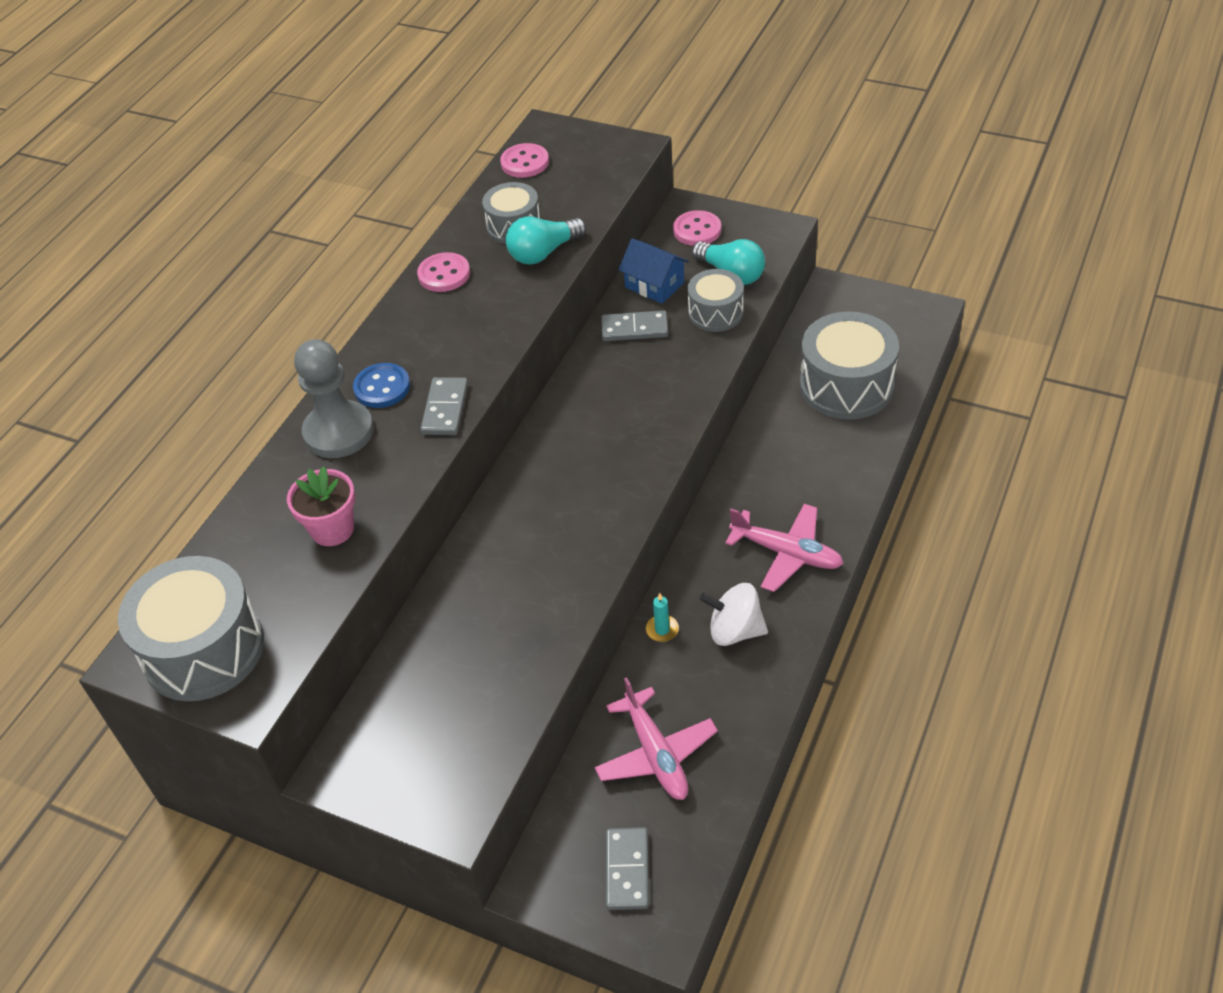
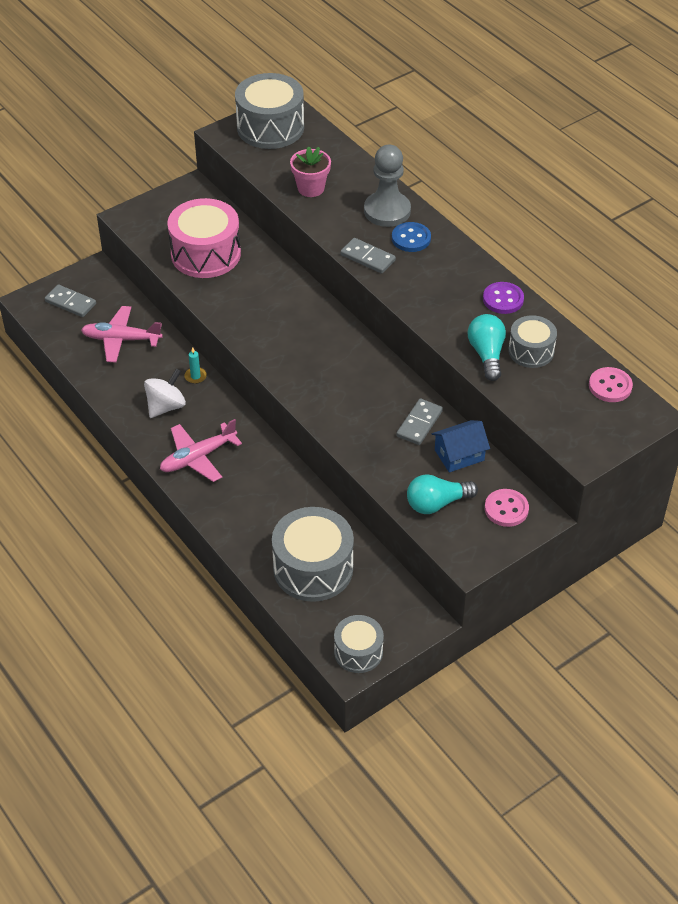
camera: 115 degrees right, 0 degrees up
(444, 274) = (503, 299): pink button -> purple button
(480, 664) = (206, 254): none -> pink drum
(715, 313) = (400, 474): grey drum -> grey drum (358, 652)

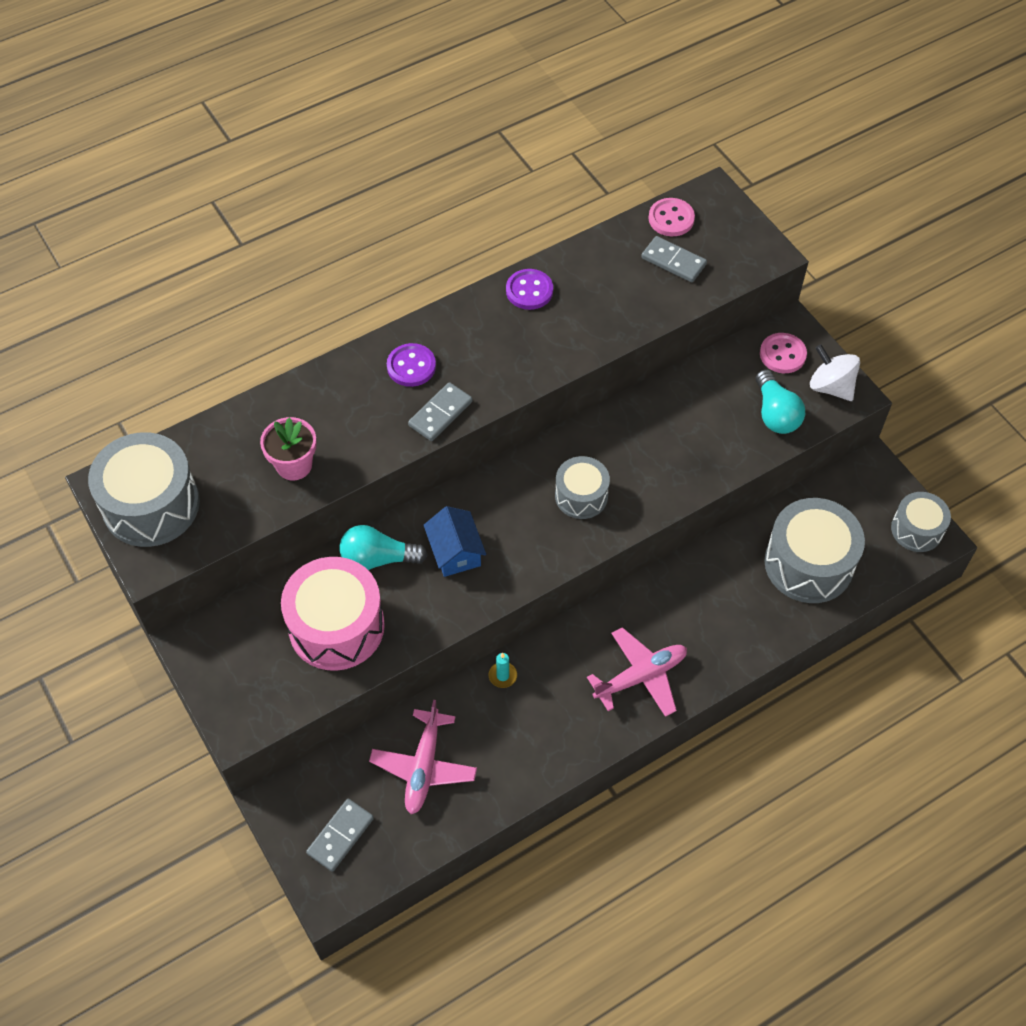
camera: 85 degrees left, 10 degrees up
(166, 406) = (552, 712): white spinning top -> white spinning top (831, 387)
(198, 457) = (641, 676): pink plane -> pink plane turned 90 degrees counterclockwise
(387, 211) = (355, 386): grey pawn -> none
(411, 238) = (411, 366): blue button -> purple button
(419, 424) = (659, 417): grey domino -> grey domino (673, 261)
(459, 455) = (706, 386): blue house -> blue house (455, 552)
(487, 354) = (617, 316): turquoise light bulb -> turquoise light bulb (378, 558)
(531, 351) = (615, 277): grey drum -> grey drum (581, 496)

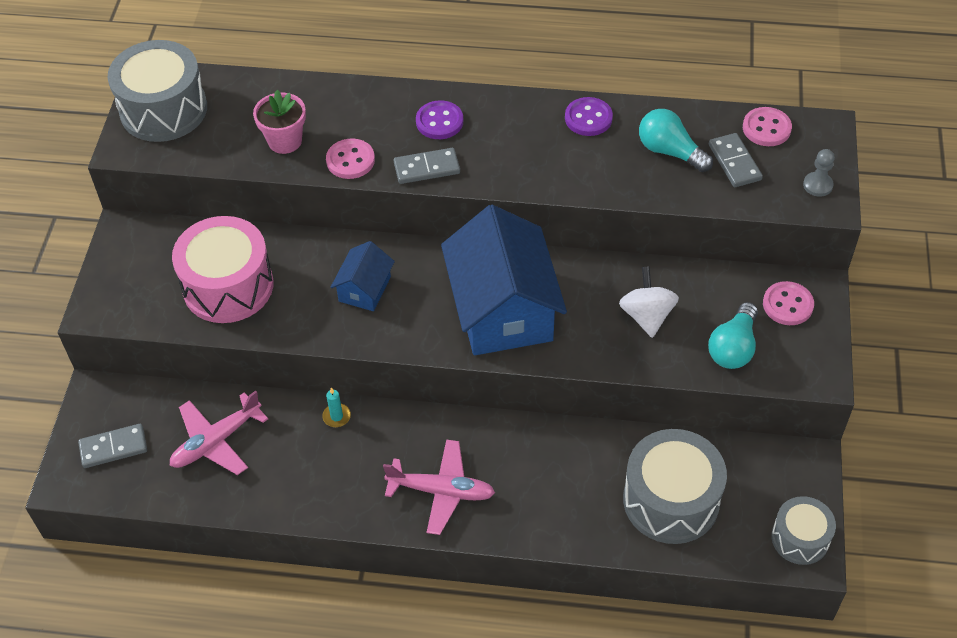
camera: 40 degrees right, 5 degrees down
(369, 447) = (350, 160): none -> pink button
(378, 558) = (304, 258): turquoise light bulb -> turquoise light bulb (670, 151)
(581, 496) = (502, 309): grey drum -> blue house
(749, 244) = (817, 185): none -> grey pawn
(831, 387) = (807, 357): white spinning top -> white spinning top (647, 316)

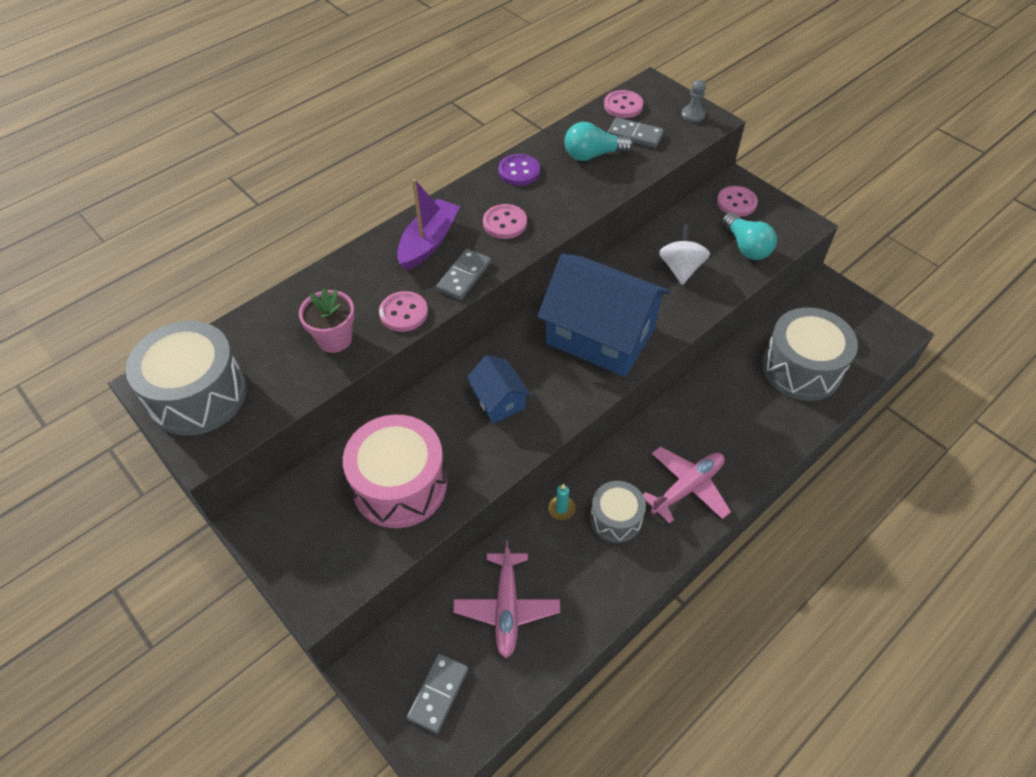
camera: 50 degrees left, 0 degrees up
(439, 122) = (428, 242): purple button -> purple boat
(515, 152) = (505, 223): none -> pink button
(647, 316) = (681, 268): white spinning top -> white spinning top turned 60 degrees clockwise
(800, 538) = (880, 327): grey drum -> grey drum (616, 519)

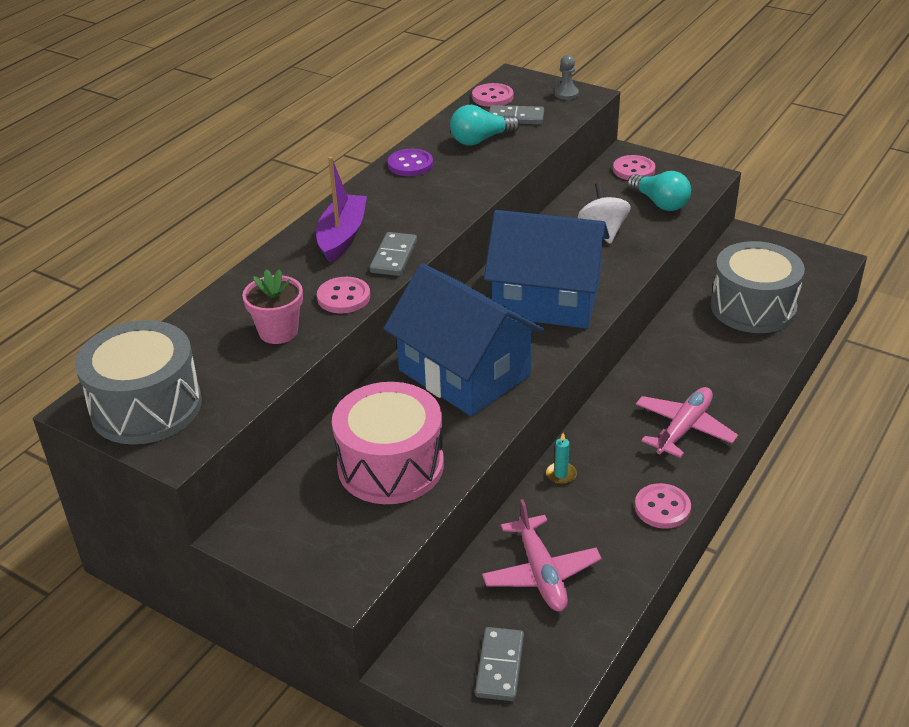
camera: 15 degrees left, 15 degrees down
(499, 400) = (464, 373): blue house -> blue house, size x2.10
(505, 223) = (416, 207): pink button -> pink button (662, 508)
(616, 519) = (622, 470): grey drum -> none

